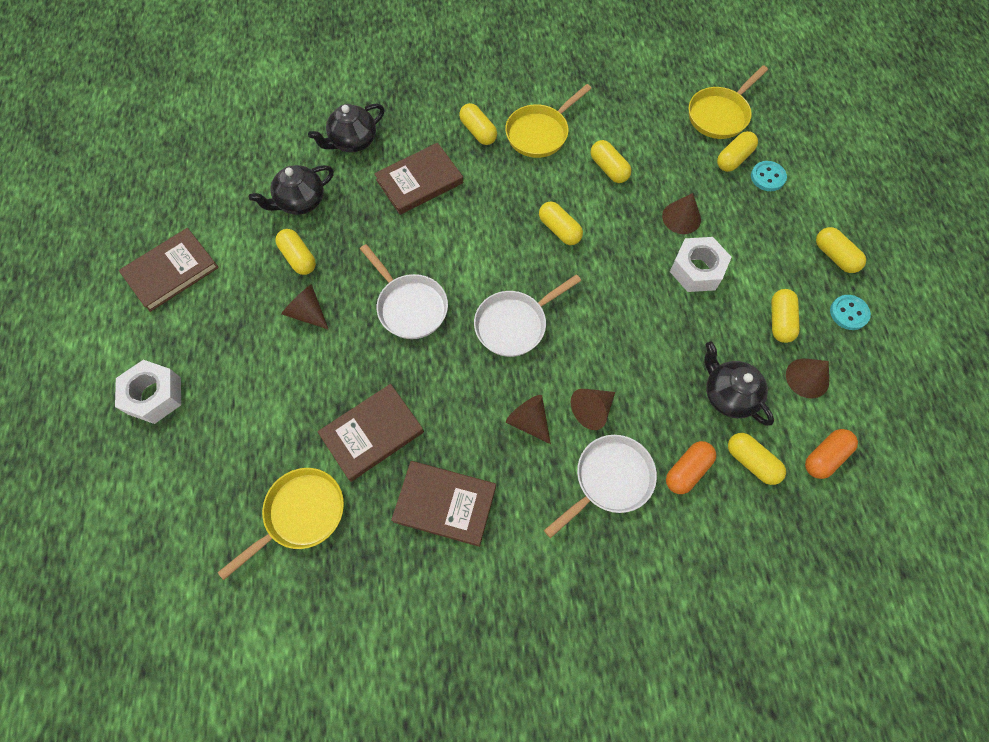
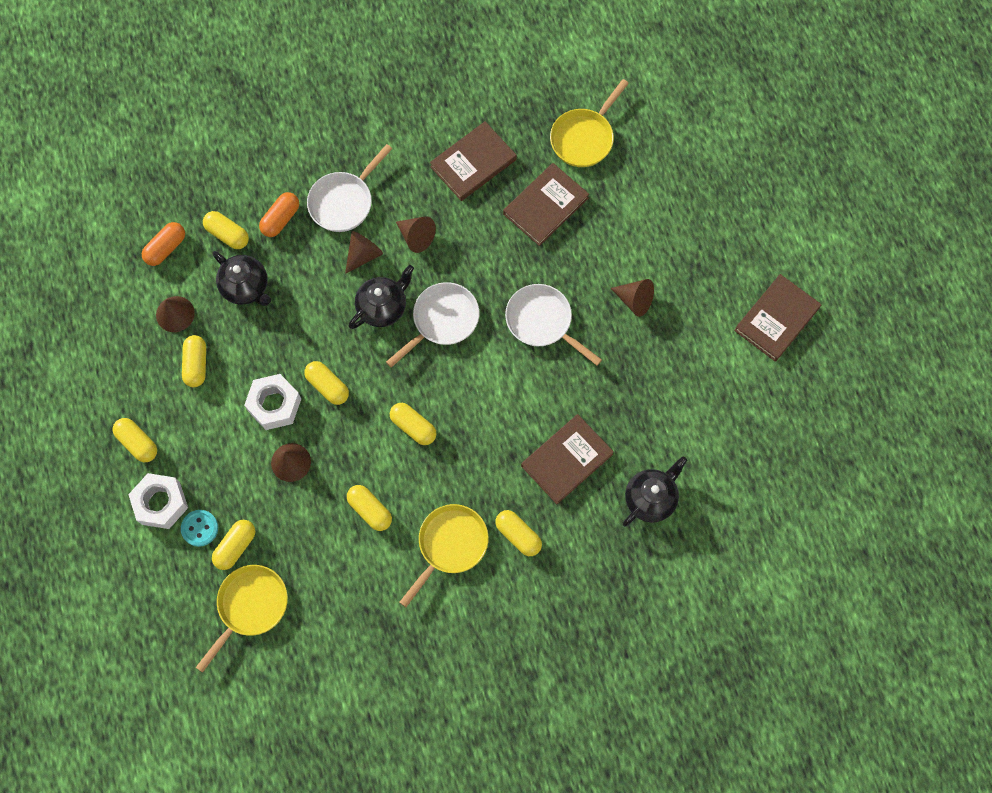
camera: 170 degrees right, 5 degrees up
(154, 395) = (739, 206): white nut -> white nut (161, 503)
(298, 258) = (661, 353): yellow capsule -> yellow capsule (328, 386)
(300, 202) = (681, 414): black teapot -> black teapot (383, 307)
(445, 504) = (473, 163): brown book -> brown book turned 45 degrees counterclockwise
(848, 313) = (130, 383): turquoise button -> none

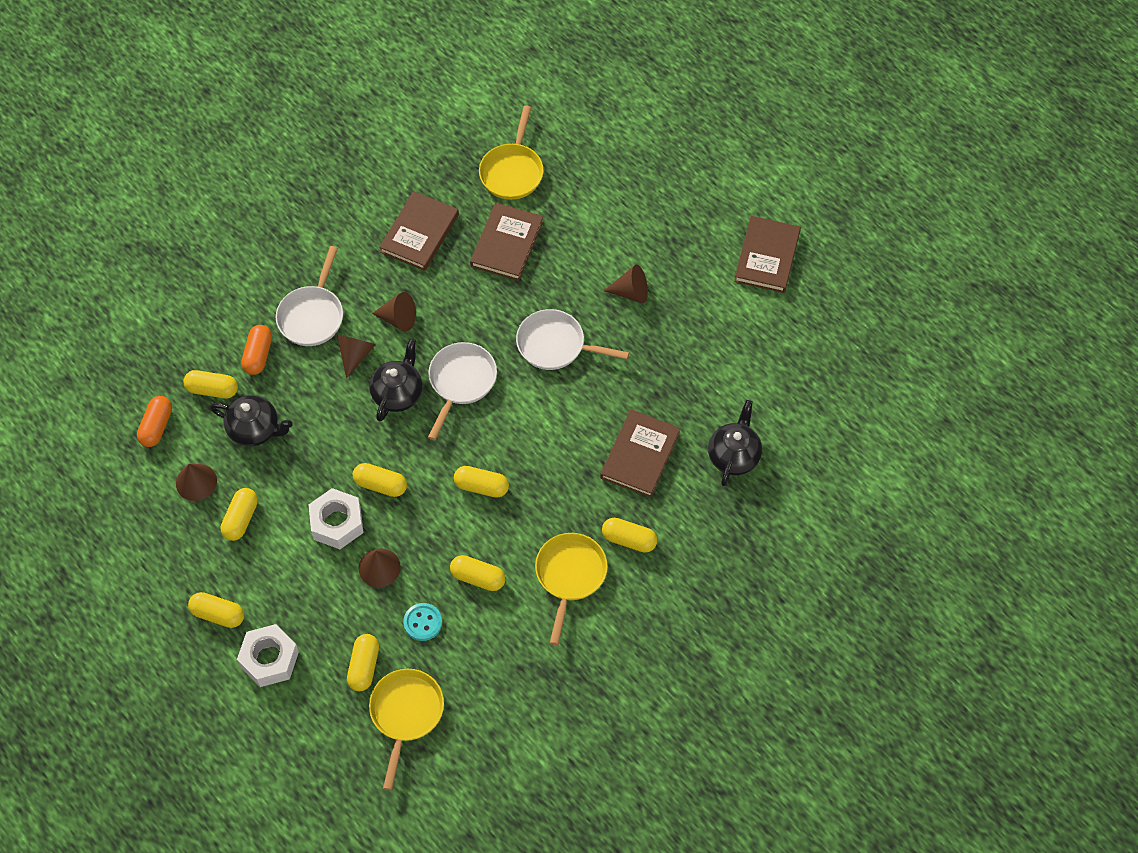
camera: 25 degrees left, 10 degrees down
(196, 364) = (241, 519): yellow capsule -> yellow capsule turned 45 degrees clockwise
(199, 528) = (320, 665): turquoise button -> turquoise button (423, 622)

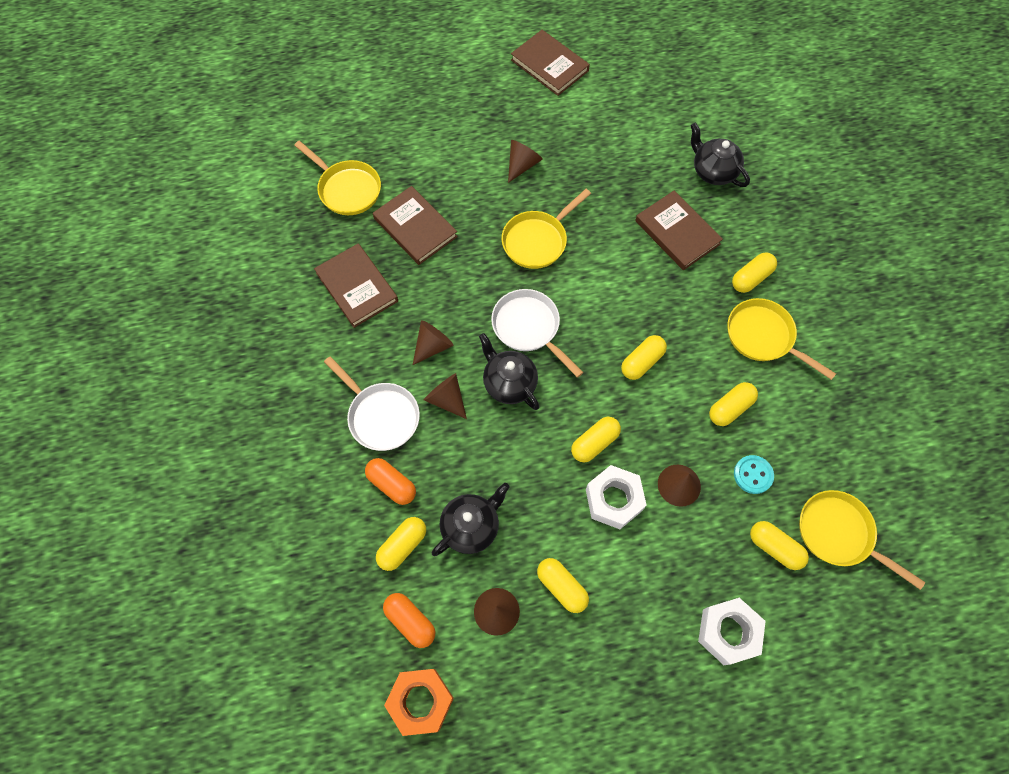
camera: 60 degrees left, 5 degrees up
(101, 465) = (421, 701): none -> orange nut
(218, 614) = (655, 659): yellow capsule -> none
(555, 345) = (537, 240): white pan -> yellow pan

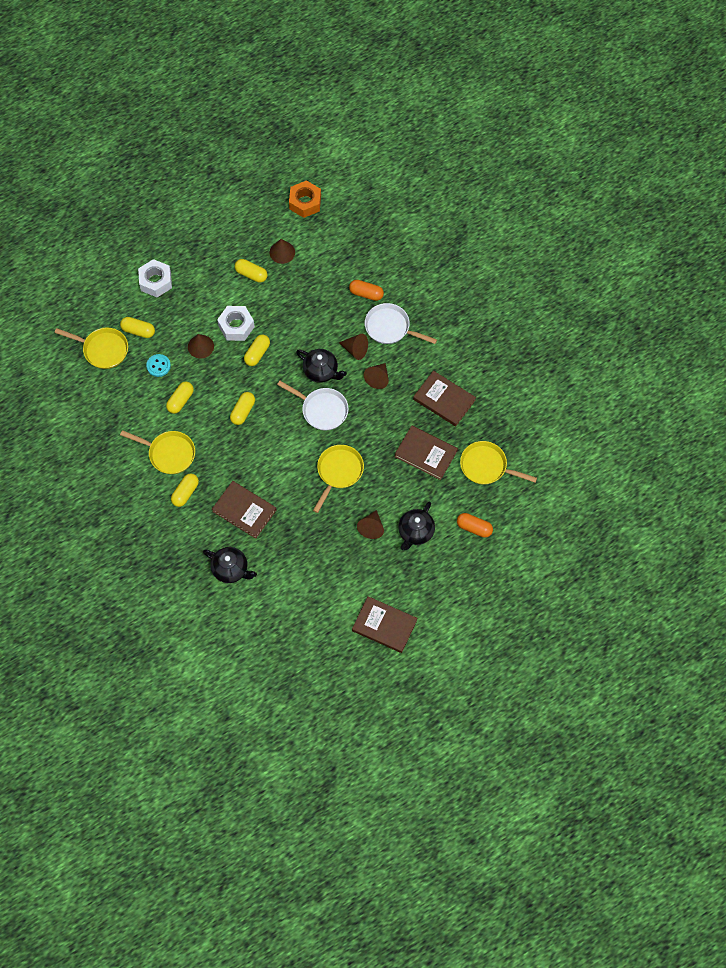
camera: 160 degrees right, 0 degrees up
(402, 546) = (346, 266): yellow capsule -> none
(410, 621) = (325, 233): orange capsule -> orange capsule (474, 528)
(471, 526) = (312, 287): black teapot -> black teapot (415, 532)

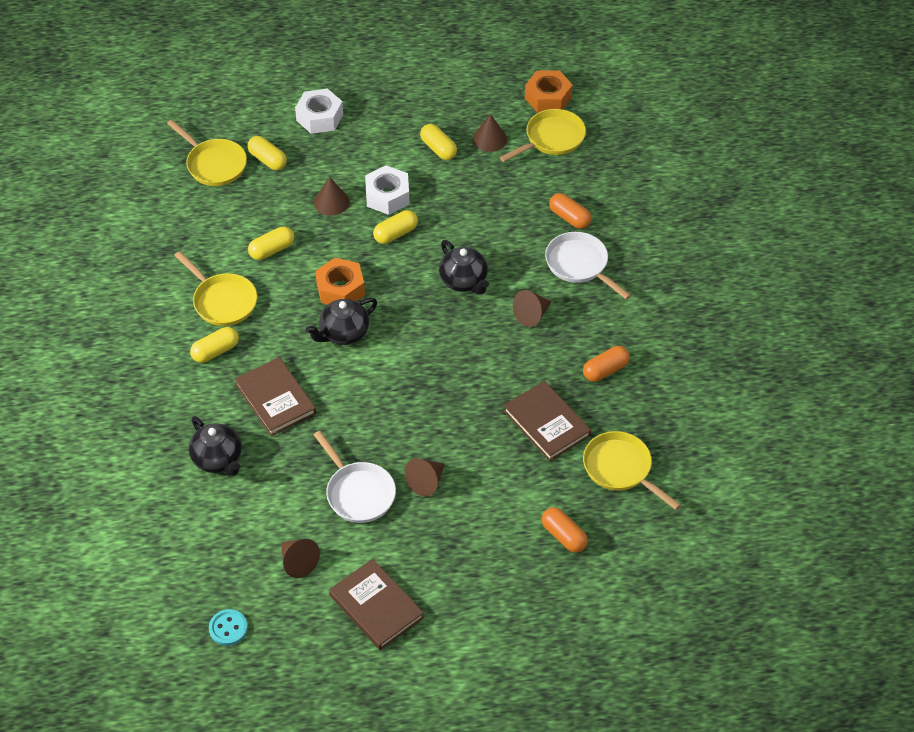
camera: 25 degrees right, 15 degrees down
(158, 366) = (268, 204): turquoise button -> turquoise button (228, 628)
(243, 411) = (340, 289): yellow capsule -> orange nut
(322, 410) = (440, 323): white pan -> white pan (358, 493)
(338, 472) = (421, 401): yellow pan -> yellow pan (551, 139)
(355, 350) = (521, 273): brown cone -> brown cone (298, 562)
(415, 532) = (481, 510): black teapot -> black teapot (343, 333)
(444, 400) = (605, 370): brown book -> orange capsule

